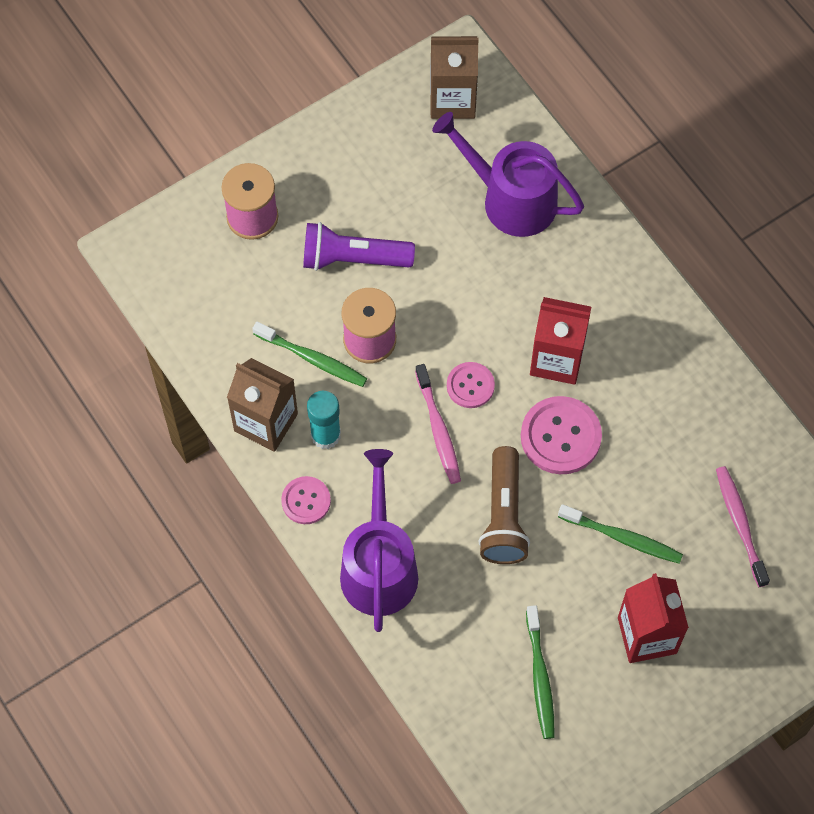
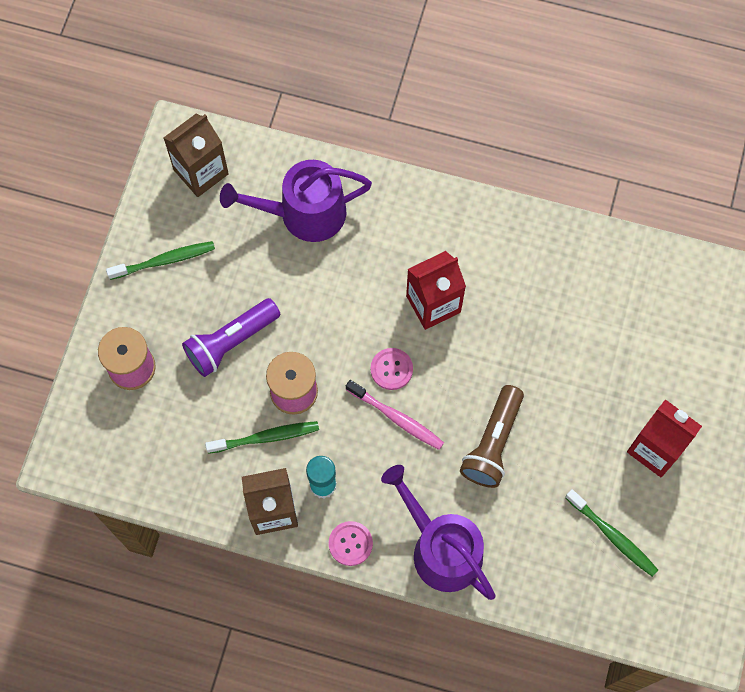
camera: 40 degrees left, 5 degrees up
(504, 516) = (493, 443): brown flashlight -> brown flashlight turned 60 degrees clockwise
(560, 436) = (482, 356): pink button -> none
(622, 538) = (583, 394): green toothbrush -> green toothbrush (164, 260)
(740, 524) = (649, 323): pink toothbrush -> none

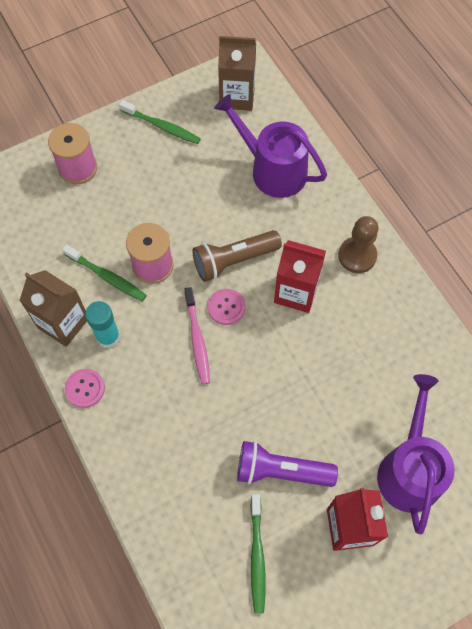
camera: 45 degrees right, 5 degrees down
(231, 342) = (148, 204): purple flashlight -> purple flashlight (281, 471)
(441, 549) = (135, 448): purple watering can -> purple watering can (409, 469)
(450, 227) = (357, 256): none -> brown pawn
(493, 443) = (241, 414): brown flashlight -> brown flashlight (234, 260)

